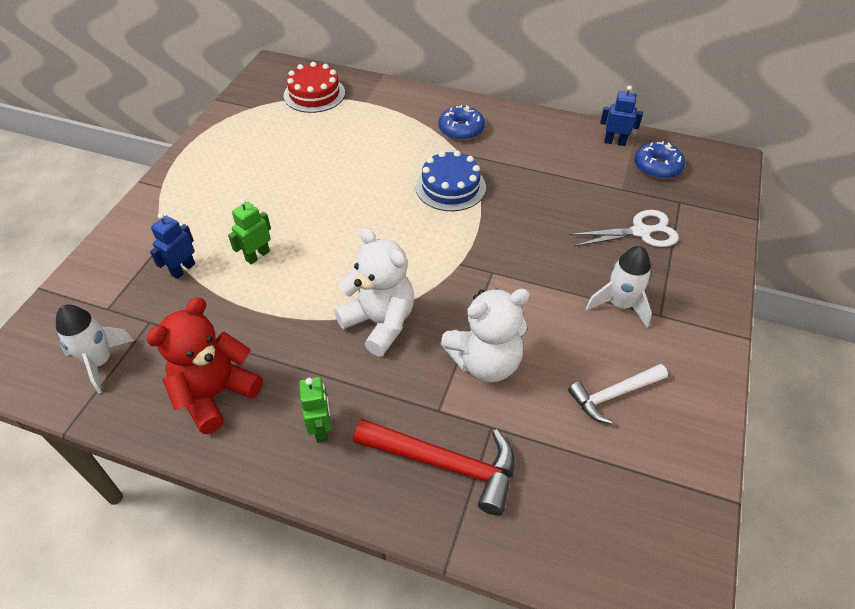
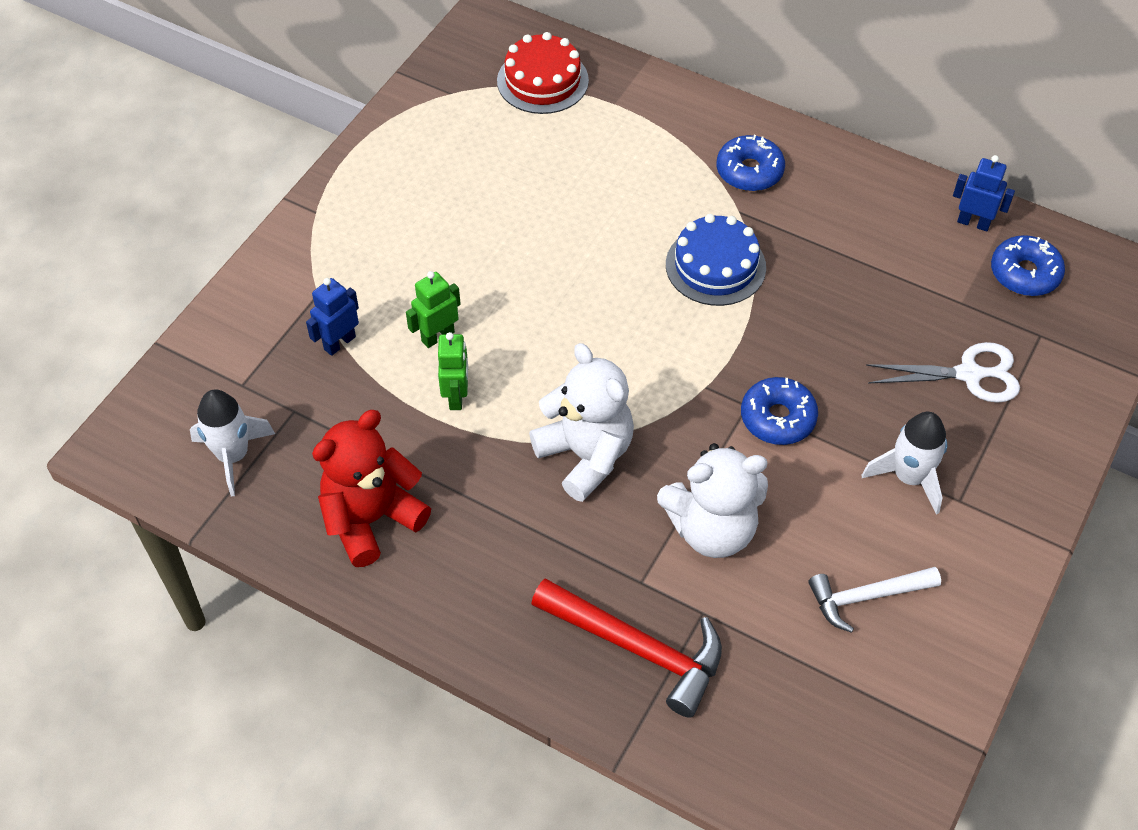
camera: 10 degrees right, 5 degrees up
(321, 429) = (495, 582): green robot -> green robot (456, 396)
(516, 277) = (778, 418): none -> blue donut

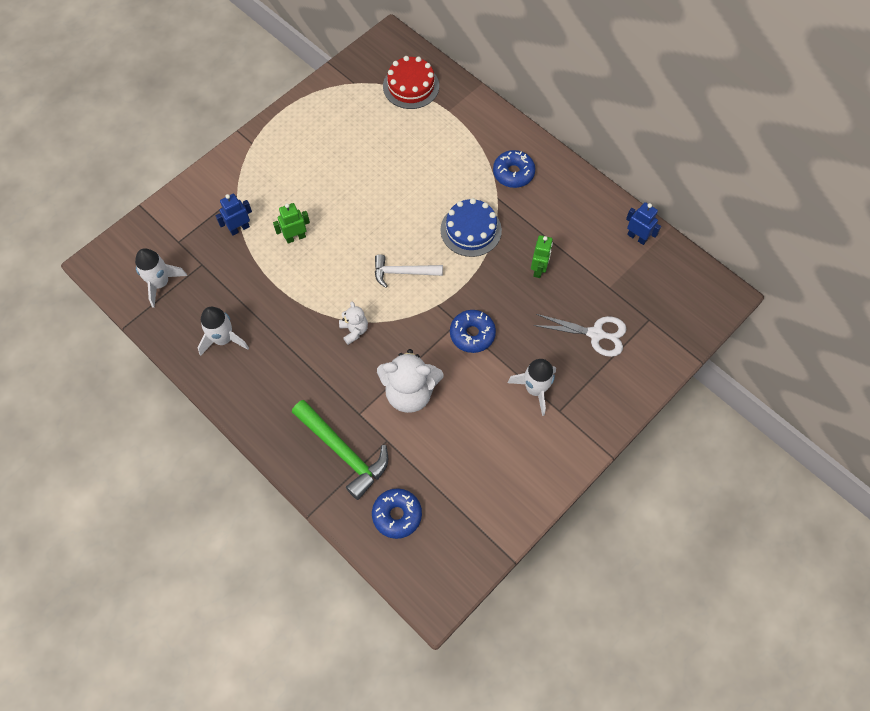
camera: 15 degrees right, 10 degrees up
(371, 519) = (223, 339): red teddy bear -> white rocket
(456, 396) = (294, 277): green robot -> green robot (539, 269)
(586, 455) = (354, 330): white teddy bear -> white teddy bear, size x0.51
(637, 648) = (343, 452): red hammer -> green hammer
(866, 597) = (483, 455): white hammer -> white hammer (403, 272)
(1024, 273) = (655, 277): blue donut -> blue donut (397, 515)

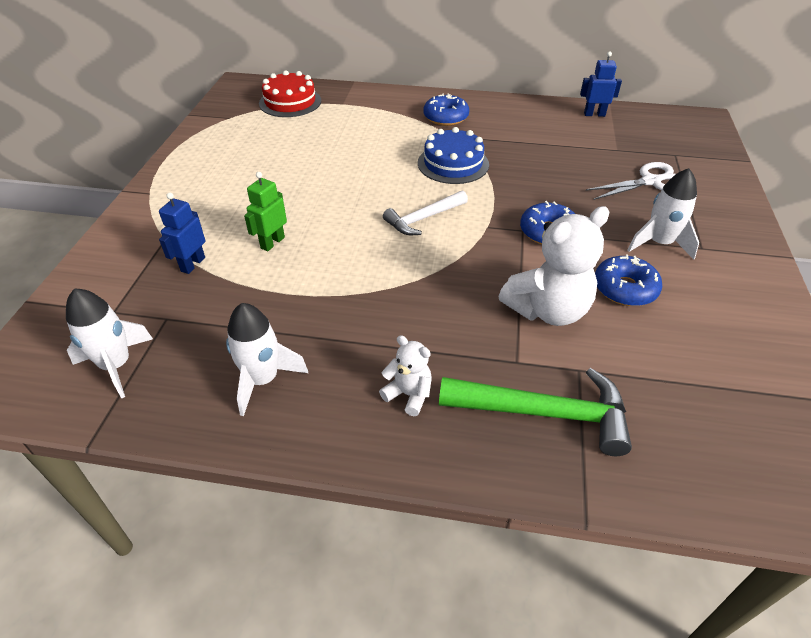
camera: 35 degrees left, 20 degrees down
(354, 330) = (424, 288): white teddy bear -> white teddy bear (408, 394)
(397, 515) = (686, 442): blue donut -> blue donut (624, 289)
(539, 269) = (545, 163): green robot -> none

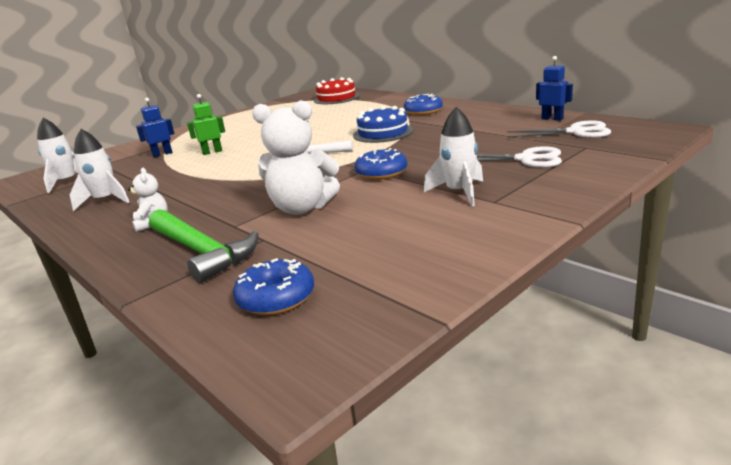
camera: 40 degrees right, 20 degrees down
(624, 289) = (379, 210): blue donut -> blue donut (276, 298)
(640, 133) = (575, 132): none -> white scissors

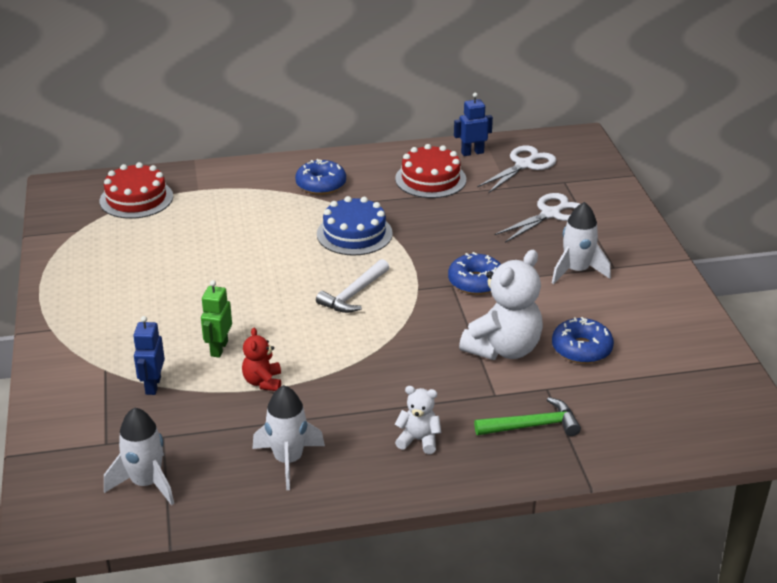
camera: 60 degrees left, 10 degrees up
(187, 169) = (263, 382): none -> red teddy bear
(201, 251) = (532, 426): green hammer -> green hammer, size x0.66
(276, 298) = (660, 412): blue donut -> blue donut (581, 349)
(490, 123) = (430, 179): none -> red cake

